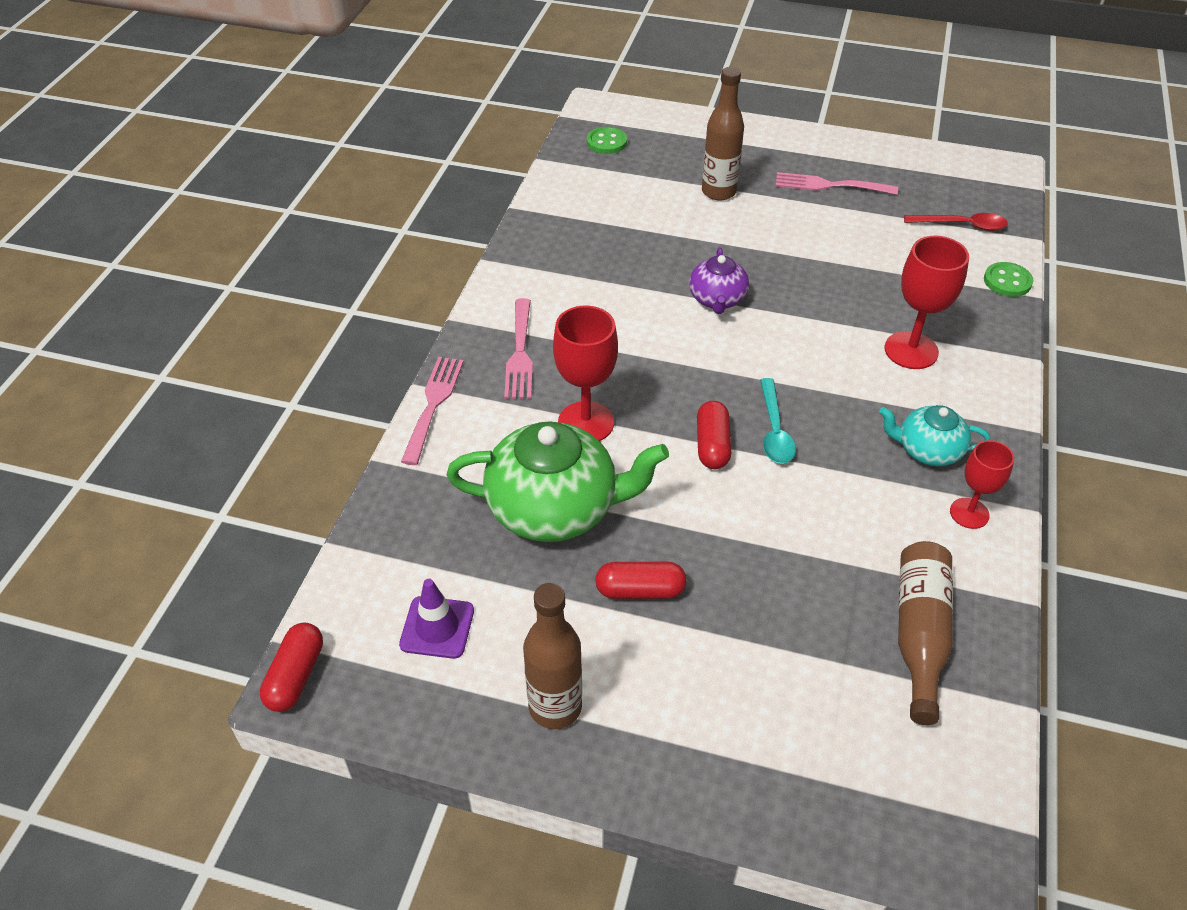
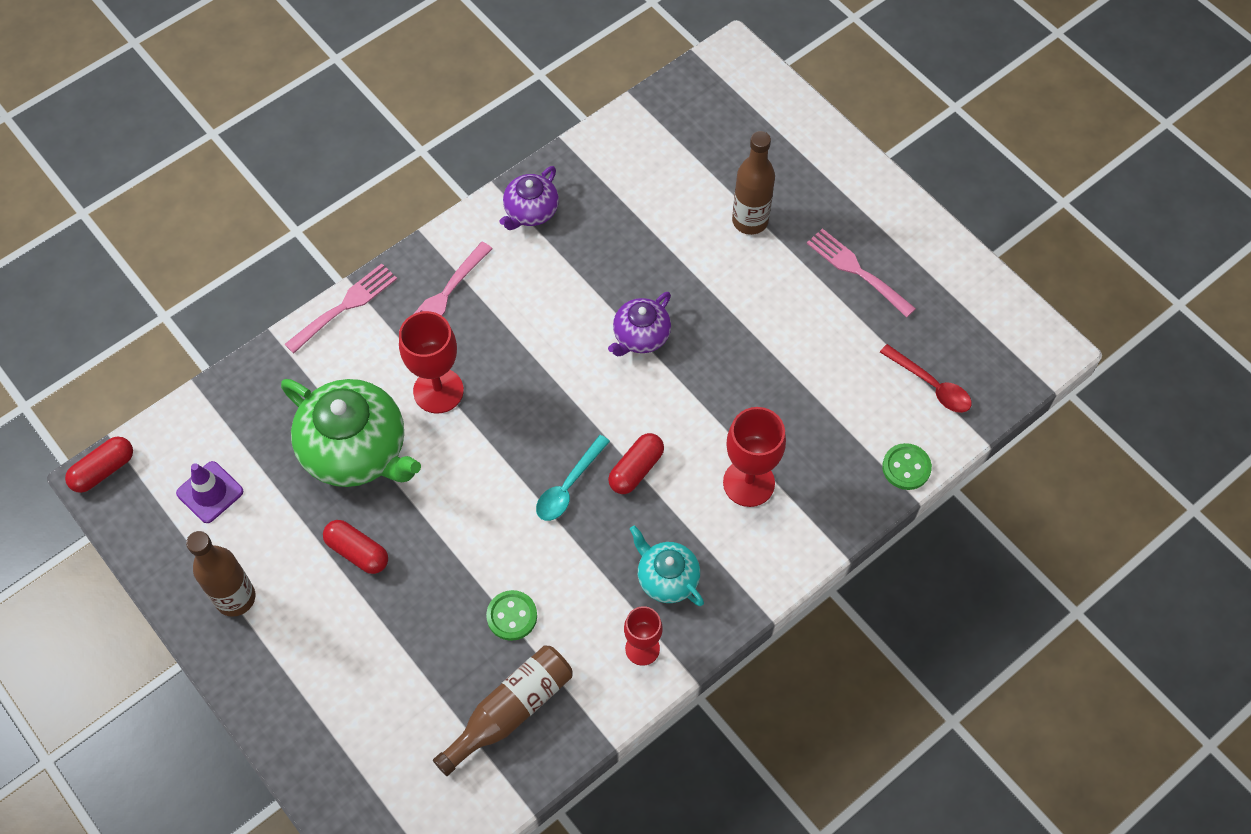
camera: 35 degrees right, 15 degrees up
(536, 263) = (530, 211): none -> purple teapot
(606, 142) = (704, 106): green button -> green button (512, 616)
(712, 445) = (511, 469): red capsule -> red capsule (636, 469)

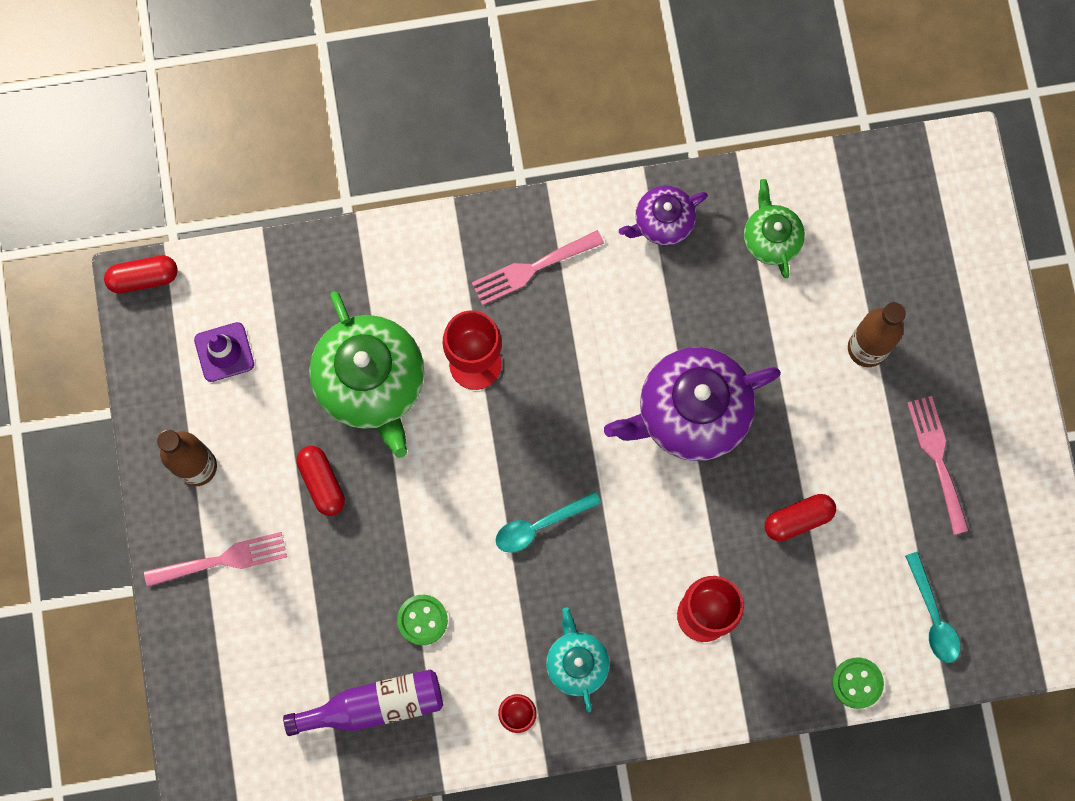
camera: 30 degrees right, 15 degrees up
(345, 306) = (437, 228): pink fork -> pink fork (222, 560)
(510, 711) = (374, 705): brown bottle -> purple bottle
(625, 181) = (771, 238): none -> green teapot
(636, 469) = (609, 543): red capsule -> red capsule (798, 519)
(640, 336) = (691, 412): purple teapot -> purple teapot, size x1.84
(931, 385) = (933, 616): red spoon -> turquoise spoon

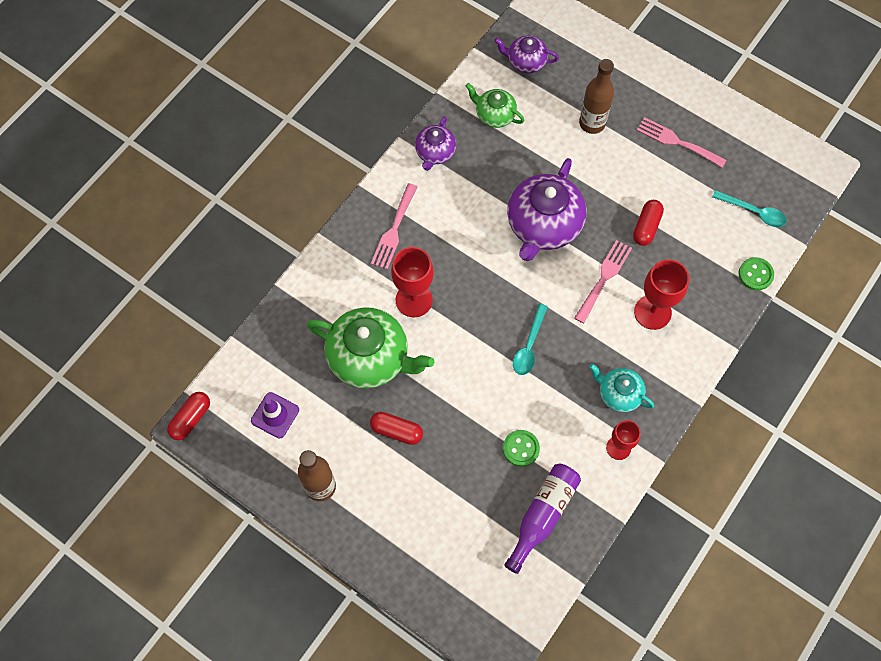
camera: 45 degrees left, 10 degrees down
(222, 560) = (384, 521): pink fork -> pink fork (604, 278)
(871, 208) = (526, 62): none -> purple teapot

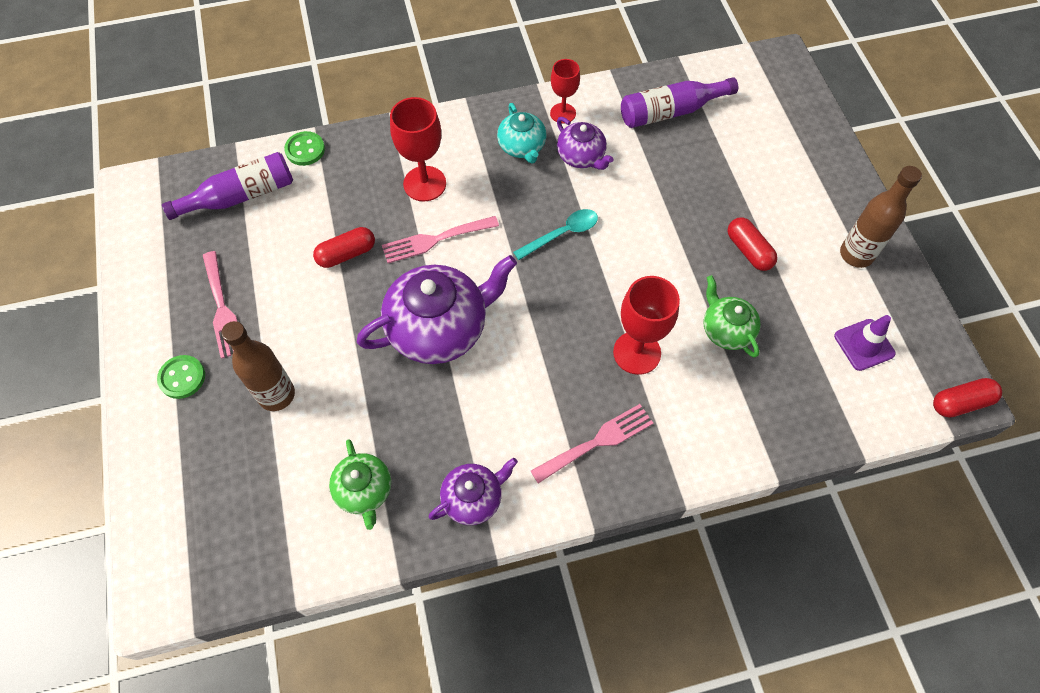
camera: 140 degrees left, 5 degrees down
(370, 358) = (726, 330): green teapot -> green teapot, size x0.54
(521, 448) = (645, 165): green button -> green button (182, 378)
(526, 62) = (260, 531): purple teapot -> purple teapot (581, 156)
(753, 212) = (240, 196): turquoise spoon -> purple bottle

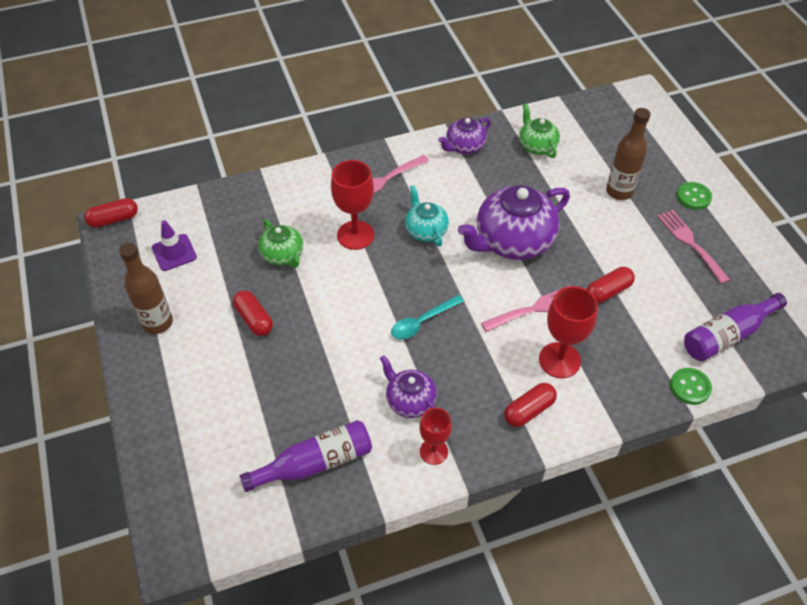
camera: 175 degrees right, 10 degrees down
(468, 140) = (529, 410): none -> red capsule
(522, 147) = (472, 407): turquoise teapot -> turquoise teapot (426, 230)

